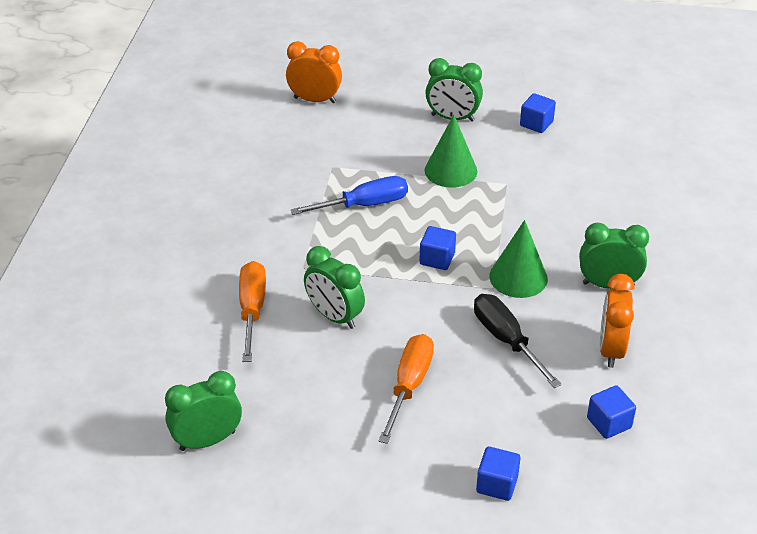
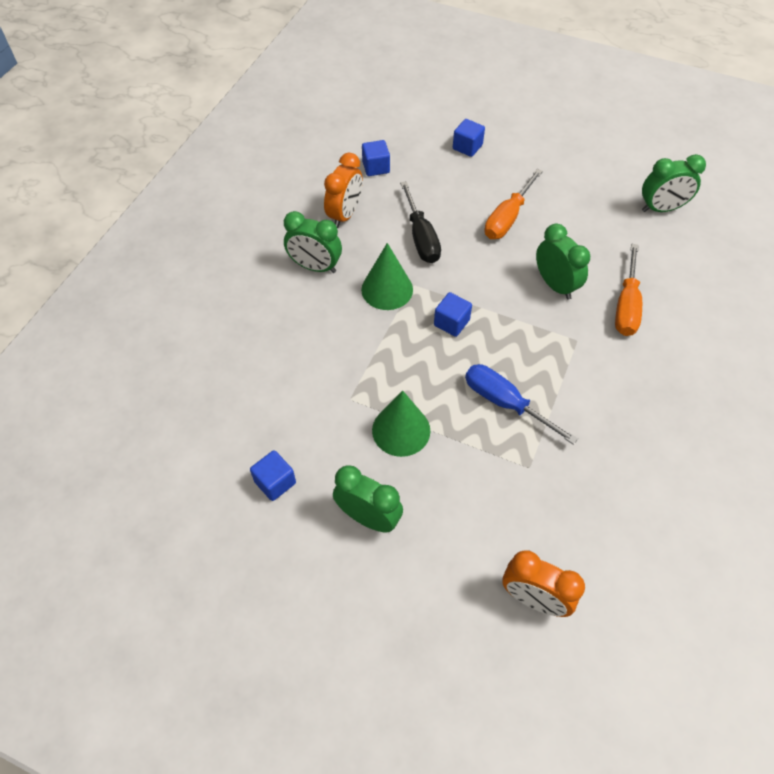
camera: 165 degrees left, 15 degrees up
(365, 205) = (504, 402): blue screwdriver -> blue screwdriver turned 45 degrees clockwise

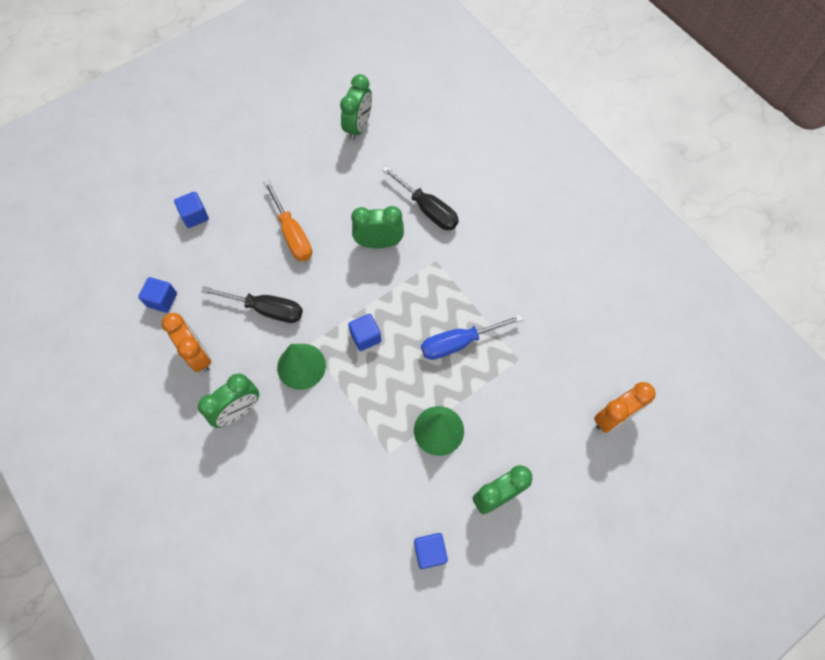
camera: 60 degrees left, 10 degrees up
(626, 306) = (428, 210): orange screwdriver -> black screwdriver

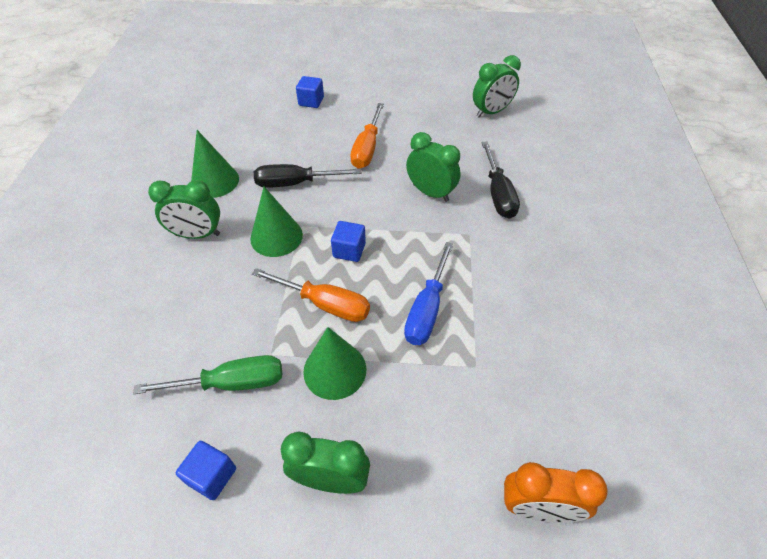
camera: 40 degrees right, 15 degrees down
(162, 300) = (233, 135): blue cube -> none
(198, 355) = (215, 181): orange clock -> green cone
(267, 309) = (295, 183): black screwdriver -> black screwdriver turned 120 degrees clockwise
(383, 491) = (232, 383): none -> green screwdriver
(389, 390) = (326, 304): none -> orange screwdriver
(458, 343) = (426, 310): blue screwdriver -> blue screwdriver turned 90 degrees counterclockwise

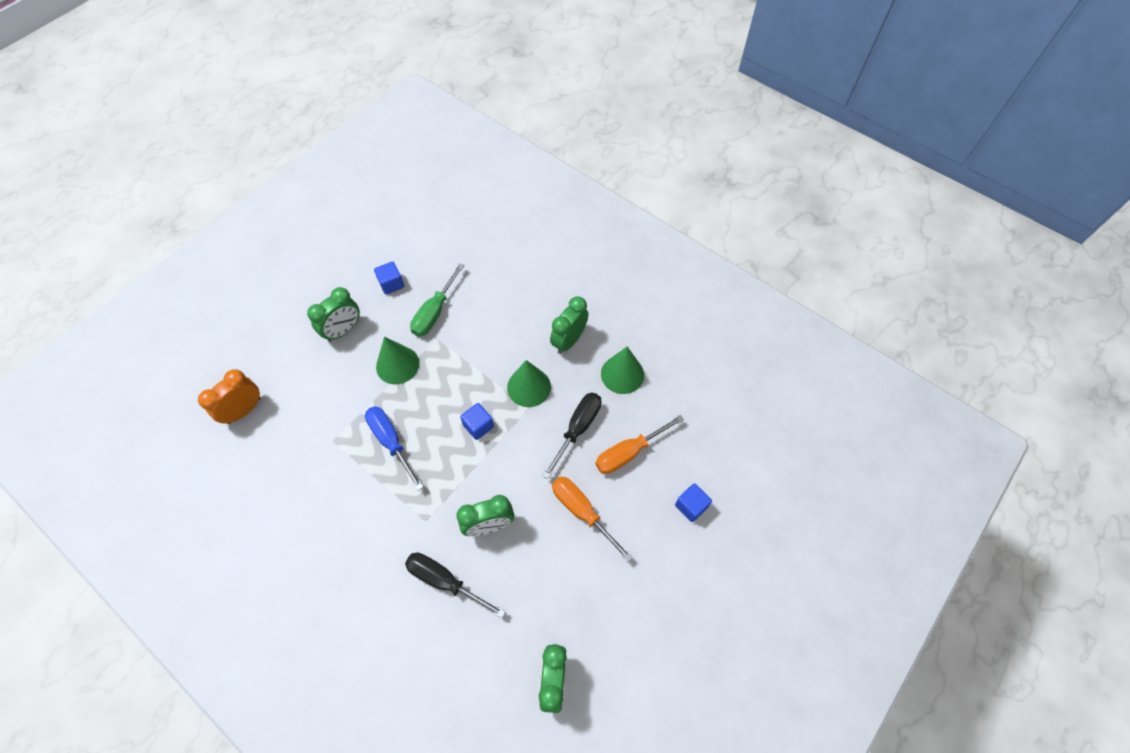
camera: 125 degrees right, 10 degrees up
(326, 304) = (446, 385): orange screwdriver -> orange screwdriver (628, 453)

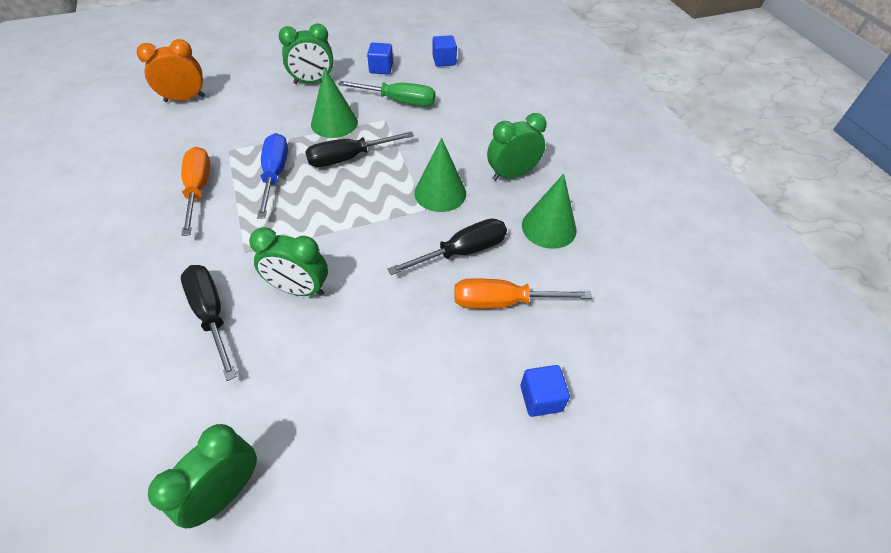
camera: 30 degrees right, 10 degrees down
(434, 313) = (400, 101): green screwdriver -> green screwdriver turned 135 degrees counterclockwise
(436, 394) = (347, 158): none -> black screwdriver
(478, 426) = (364, 200): blue cube -> blue cube (444, 61)
(581, 511) = (405, 330): orange screwdriver -> orange screwdriver (198, 189)

